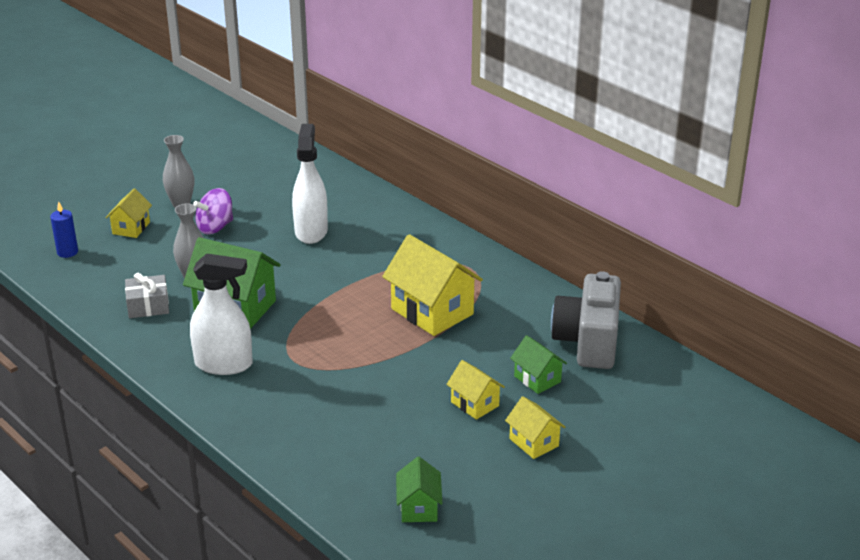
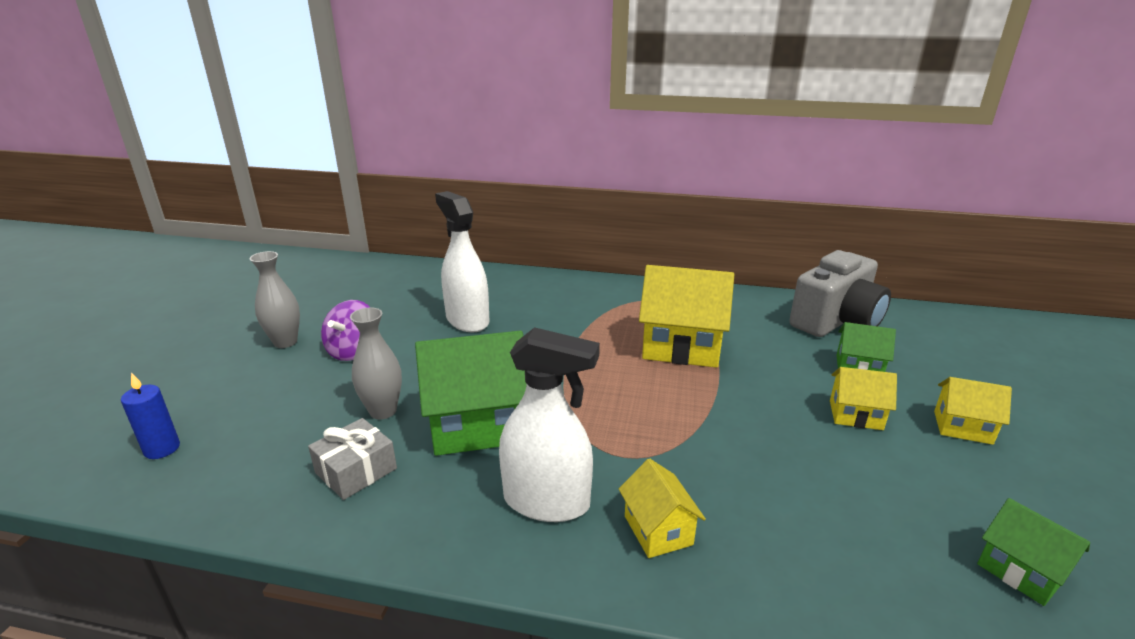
camera: 35 degrees left, 5 degrees down
(131, 228) = (239, 387): yellow house -> yellow house (658, 530)
(224, 364) = (547, 502): white spray bottle -> white spray bottle turned 45 degrees clockwise
(588, 342) = (836, 321): grey camera -> grey camera turned 105 degrees counterclockwise

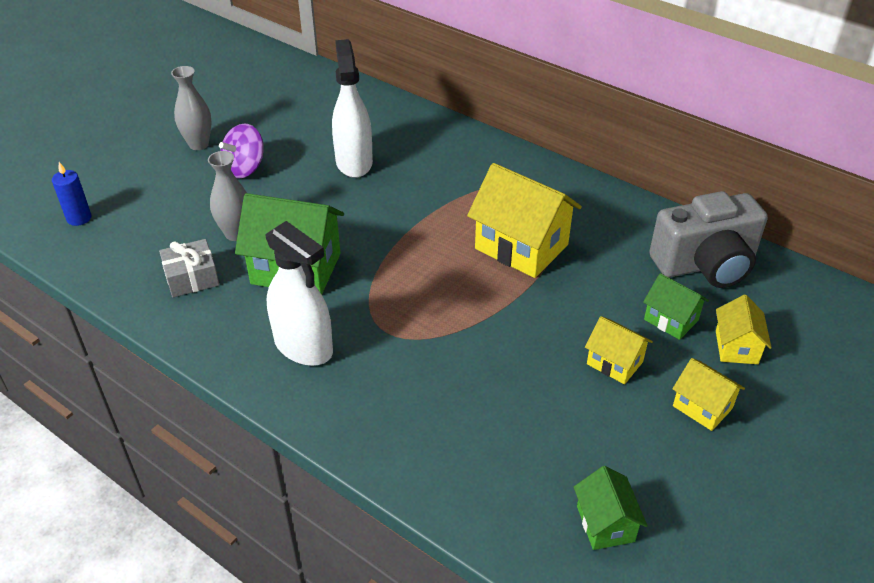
camera: 25 degrees right, 15 degrees up
(658, 530) = (364, 395): yellow house -> yellow house (736, 347)

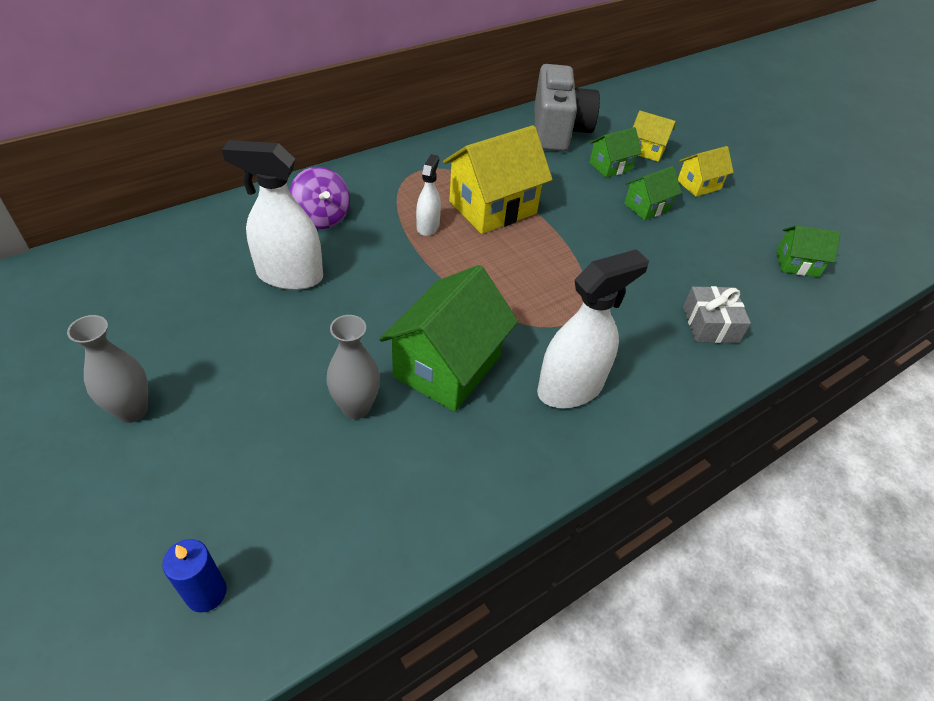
camera: 75 degrees left, 5 degrees up
(192, 277) = (416, 467): grey gift -> grey gift (710, 324)
(245, 168) = (228, 372): purple spinning top -> purple spinning top (322, 217)
(463, 214) = (428, 226): none -> white spray bottle
(614, 363) = (646, 207): yellow house -> green house

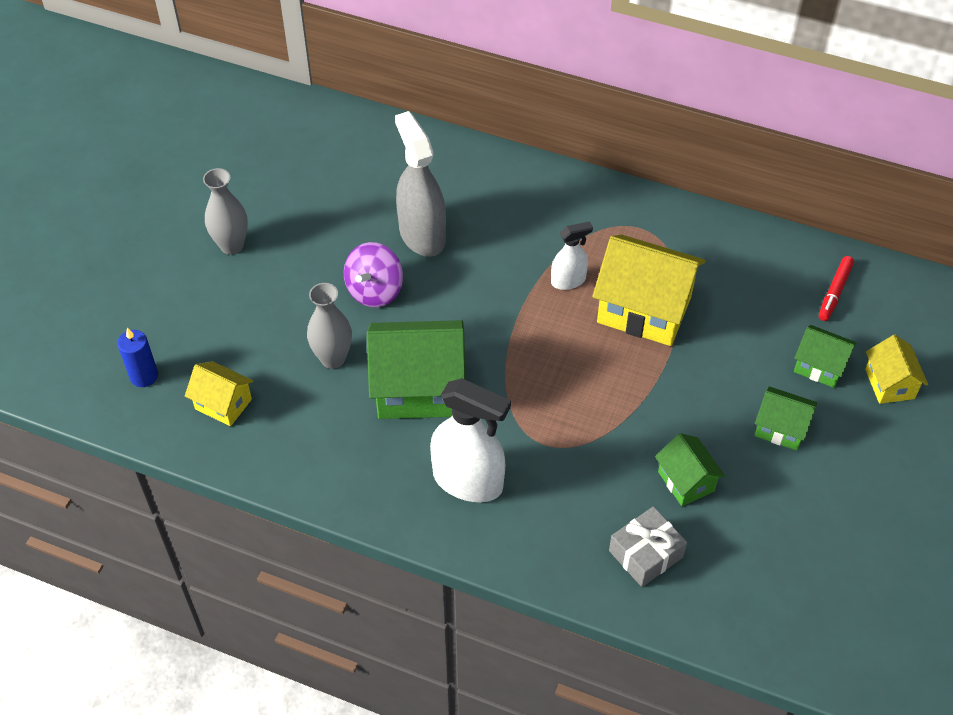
camera: 60 degrees right, 5 degrees up
(289, 275) = (422, 235): white spray bottle -> grey spray bottle
(322, 217) = (507, 207): purple spinning top -> purple spinning top (374, 290)
(558, 130) = (834, 292): grey camera -> red marker
(699, 185) = (875, 458): yellow house -> yellow house (223, 404)
(797, 264) = (824, 600): green house -> green house (686, 481)

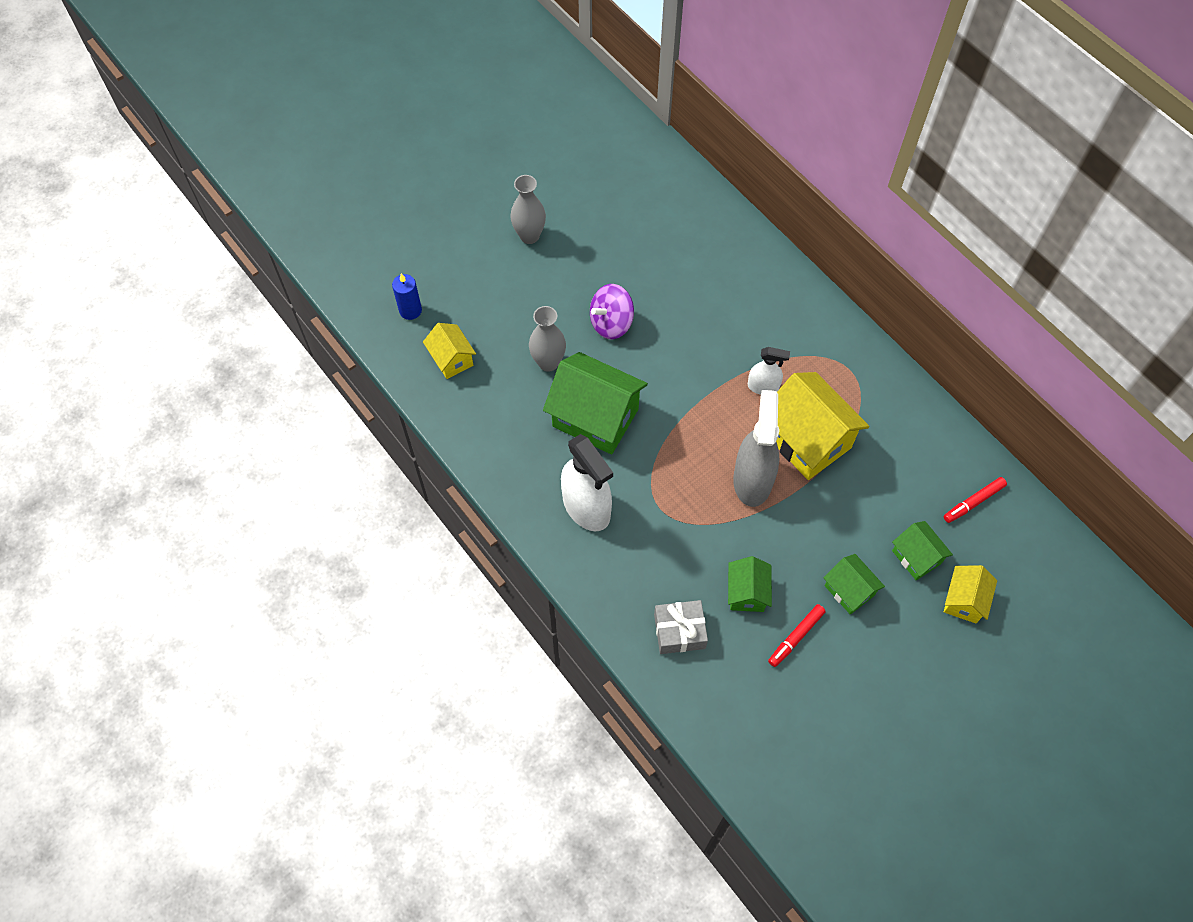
camera: 30 degrees right, 10 degrees up
(422, 235) = (674, 294): grey spray bottle -> grey spray bottle (752, 480)
(762, 499) = (796, 637): none -> red marker

